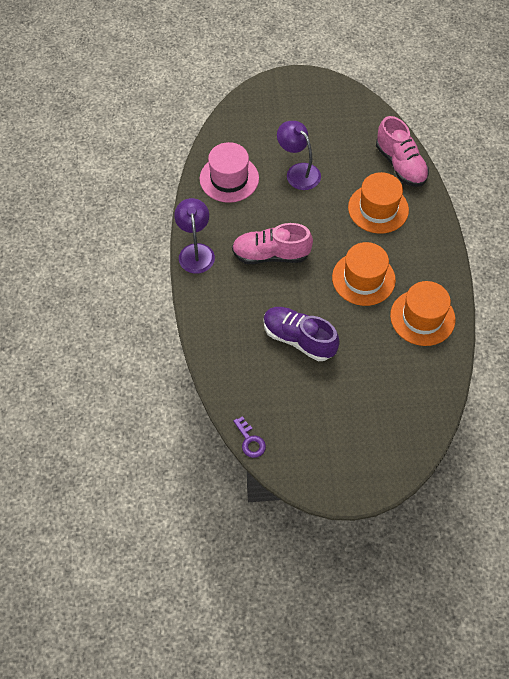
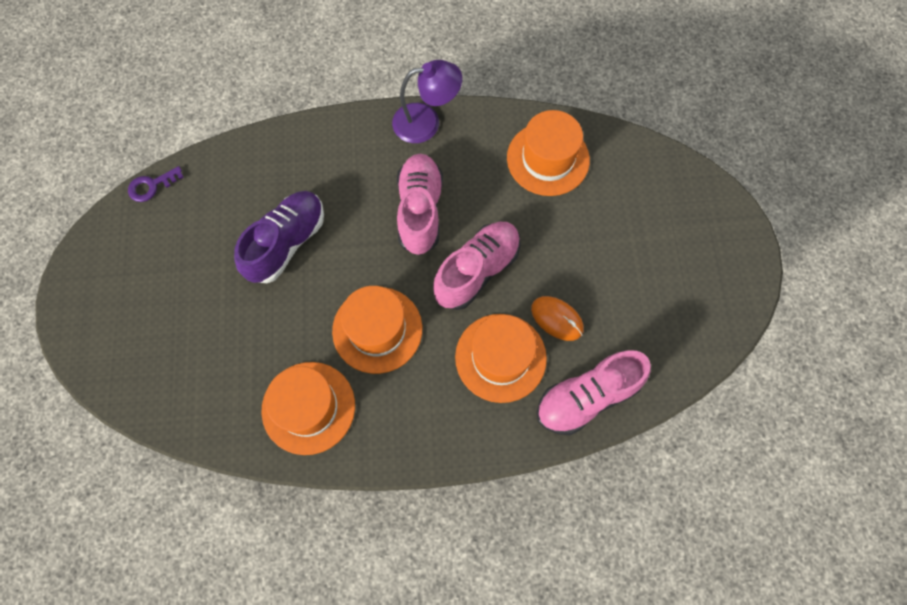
camera: 90 degrees right, 10 degrees up
(229, 178) = (548, 159): pink hat -> orange hat
(298, 172) = (564, 248): purple lamp -> none
(317, 221) = (477, 271): none -> pink shoe
(349, 178) = (557, 319): none -> orange mouse

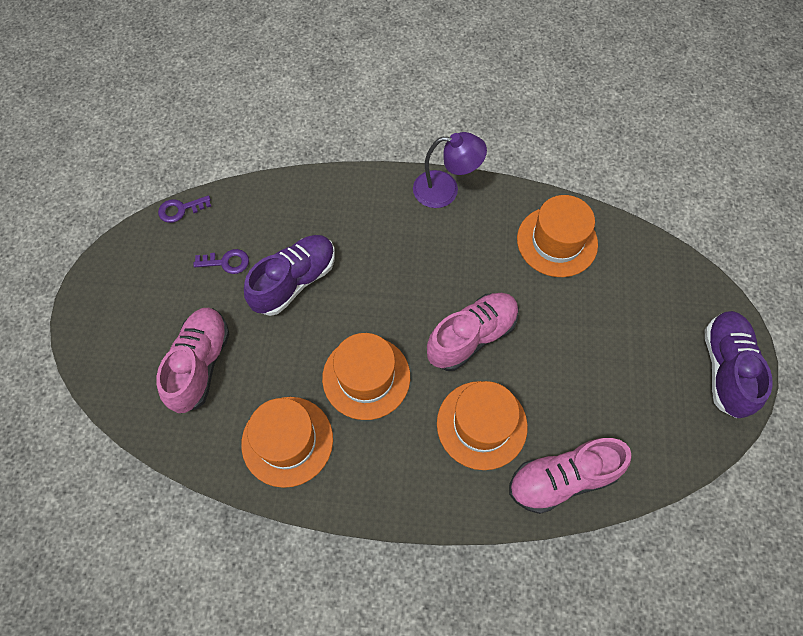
camera: 10 degrees right, 5 degrees down
(211, 234) = (226, 262): none -> purple key
(420, 211) = (426, 271): pink shoe -> pink shoe (200, 364)
(557, 319) = (543, 396): orange mouse -> none
(730, 261) = (725, 368): none -> purple shoe

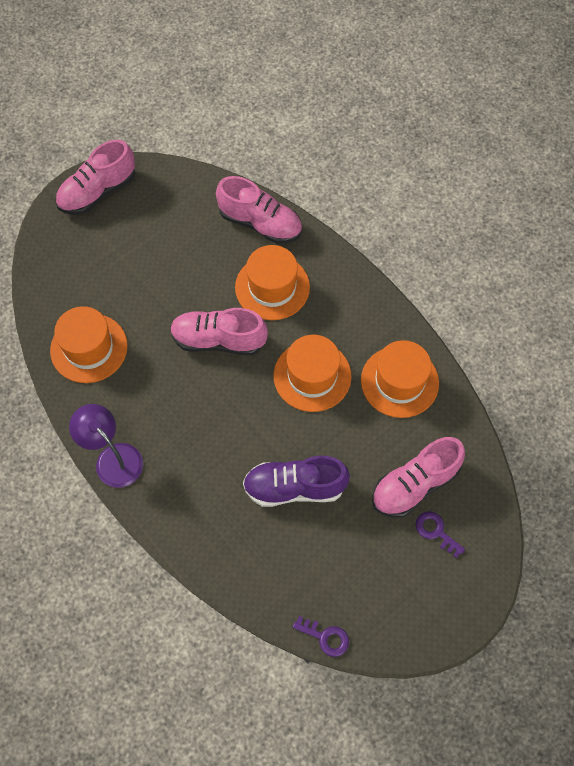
camera: 135 degrees left, 0 degrees up
(226, 262) = (329, 551): purple key -> purple key (436, 531)
(725, 368) = (98, 192): purple shoe -> pink shoe

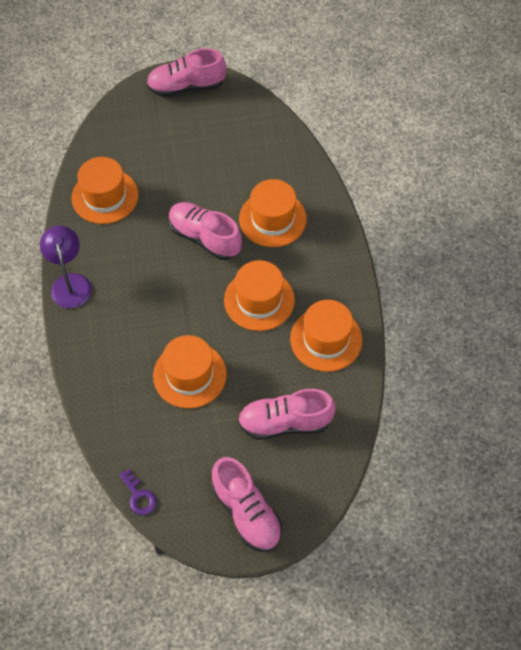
camera: 30 degrees right, 5 degrees down
(260, 223) = (295, 167): pink shoe -> pink shoe (246, 512)
(294, 487) = (189, 375): purple shoe -> orange hat
(436, 531) = (278, 466): purple key -> none

